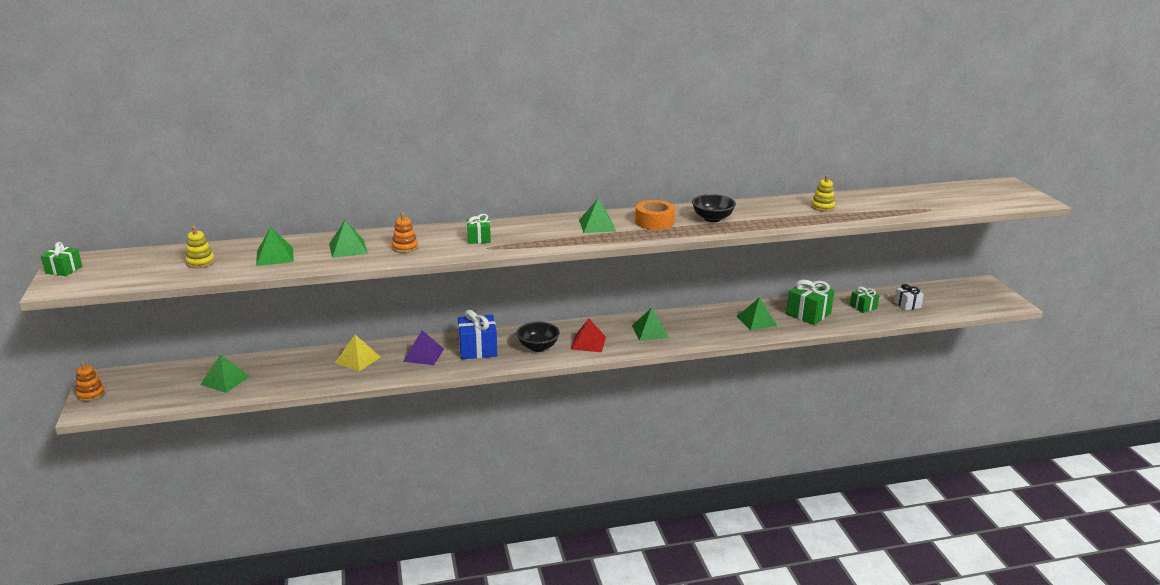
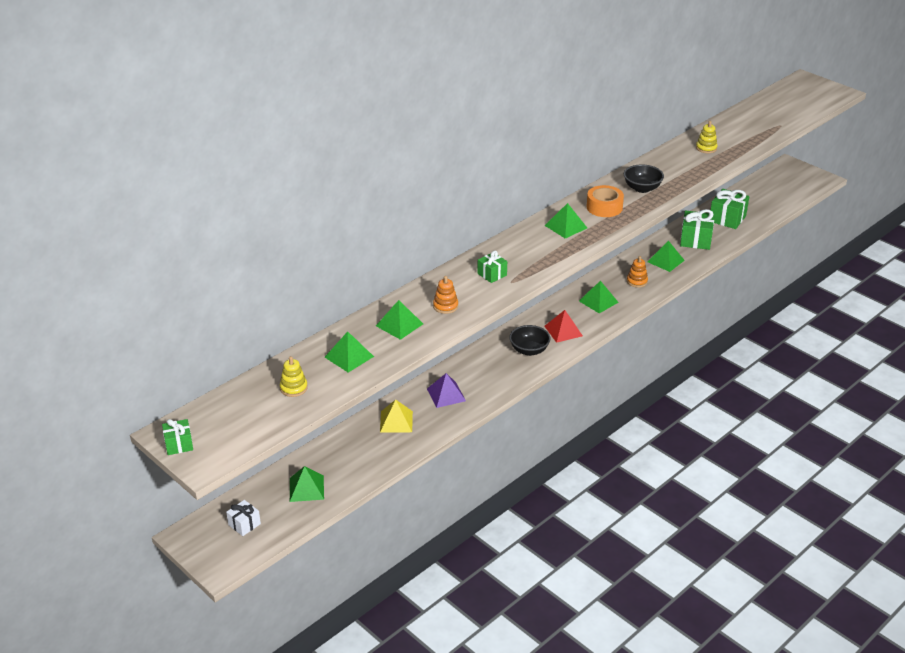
camera: 30 degrees left, 10 degrees up
(91, 394) = (201, 553): orange stacking toy -> orange stacking toy (637, 281)
(477, 349) = (483, 371): blue gift -> none
(863, 307) = (727, 218): green gift -> green gift, size x1.70
(907, 305) = (755, 205): white gift -> white gift (244, 524)

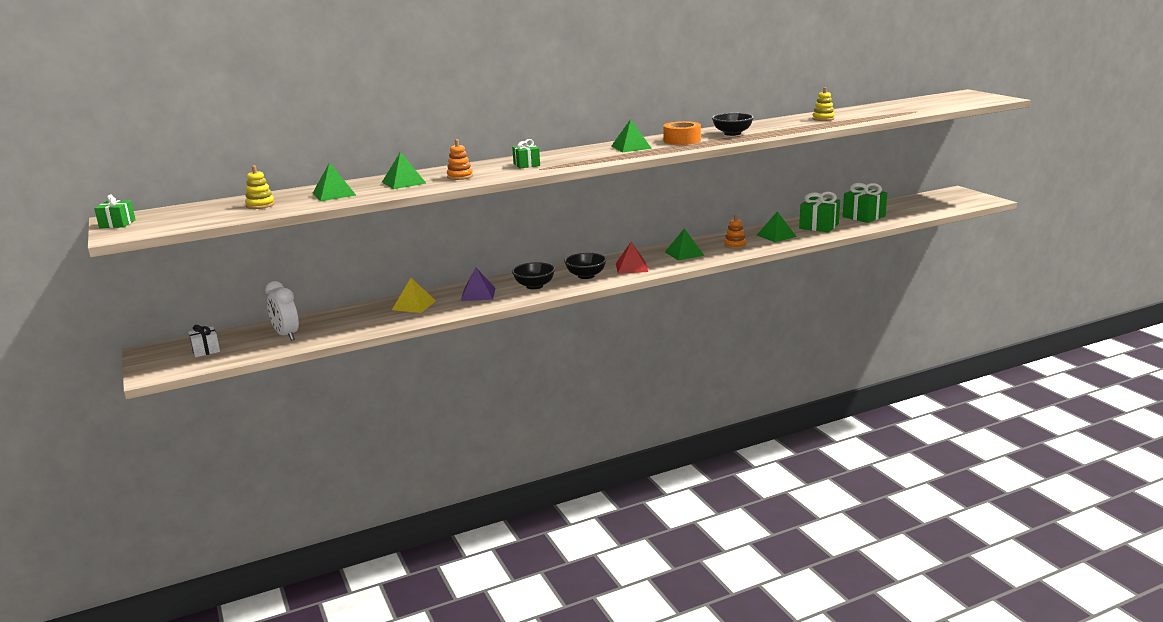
camera: 20 degrees right, 15 degrees down
(306, 488) = (286, 335): green pyramid -> white clock
(491, 373) = (534, 286): none -> black bowl

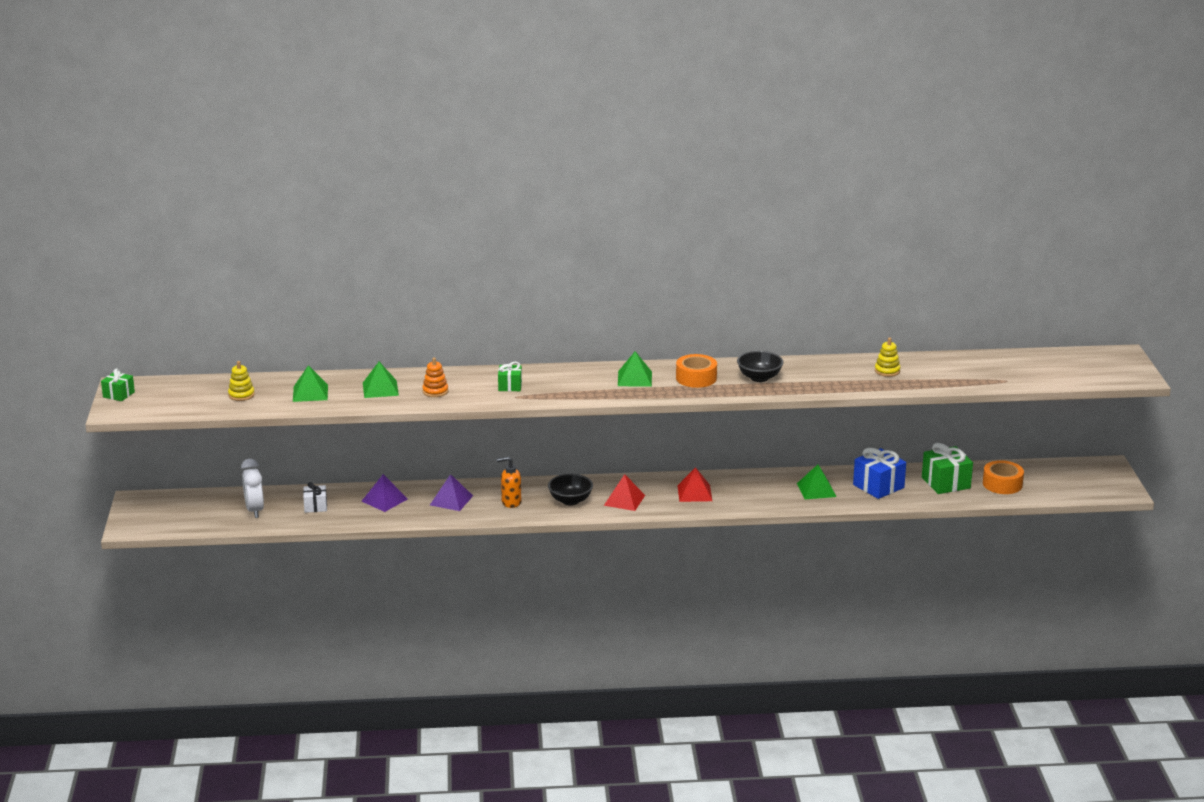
camera: 20 degrees right, 5 degrees up
(206, 350) = (181, 511): white gift -> white gift (315, 506)
(414, 305) = (384, 500): yellow pyramid -> purple pyramid
(534, 286) = (511, 502): black bowl -> orange soap dispenser
(684, 253) = (694, 493): green pyramid -> red pyramid
(735, 245) = (758, 493): orange stacking toy -> none
(819, 226) = (878, 486): green gift -> blue gift
(903, 210) = (1002, 484): none -> orange tape

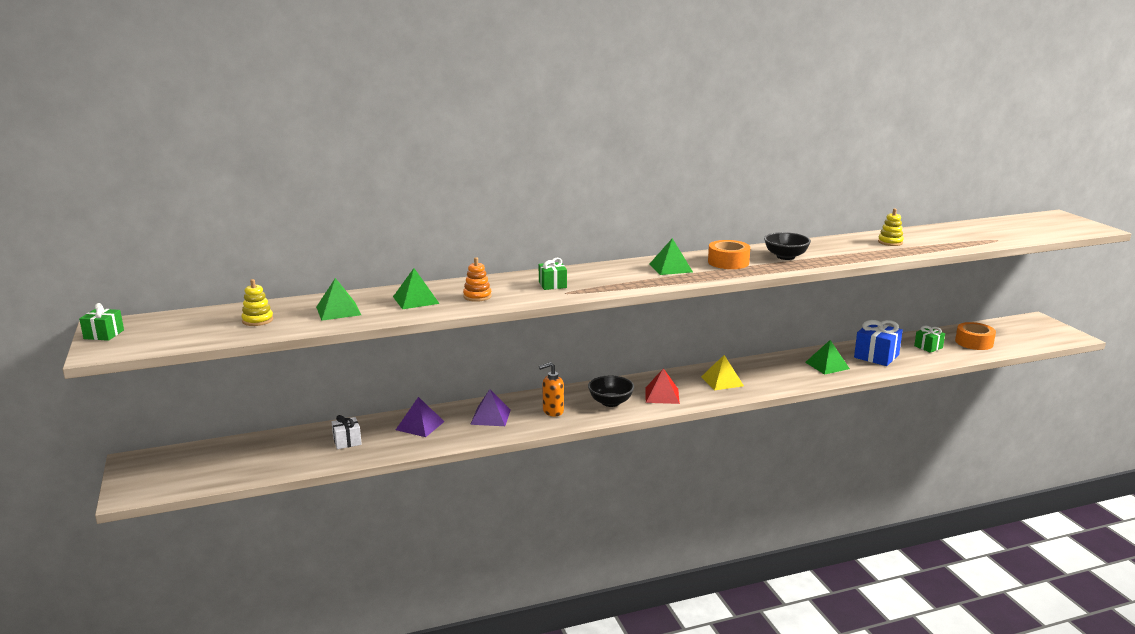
camera: 15 degrees left, 5 degrees down
(254, 510) = (279, 454): white clock -> none
(694, 493) = (722, 381): red pyramid -> yellow pyramid
(946, 483) = (928, 347): green gift -> green gift, size x0.59

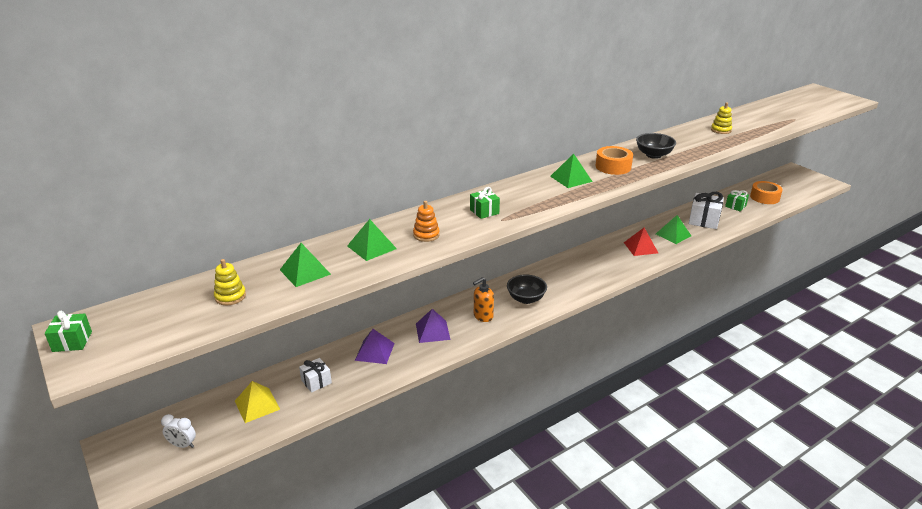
camera: 15 degrees left, 10 degrees up
(194, 471) = (182, 445): none -> white clock
(662, 395) = (563, 285): red pyramid -> red pyramid (640, 247)
(722, 381) = (602, 262): yellow pyramid -> yellow pyramid (257, 405)
(876, 356) = (704, 220): blue gift -> white gift

